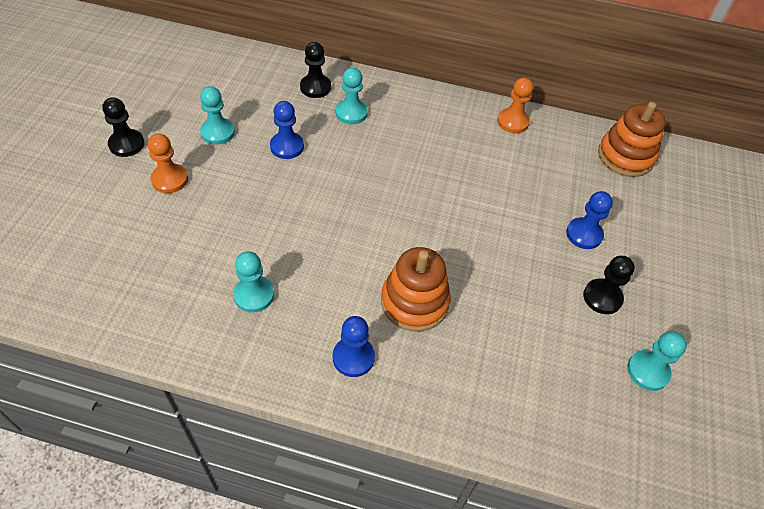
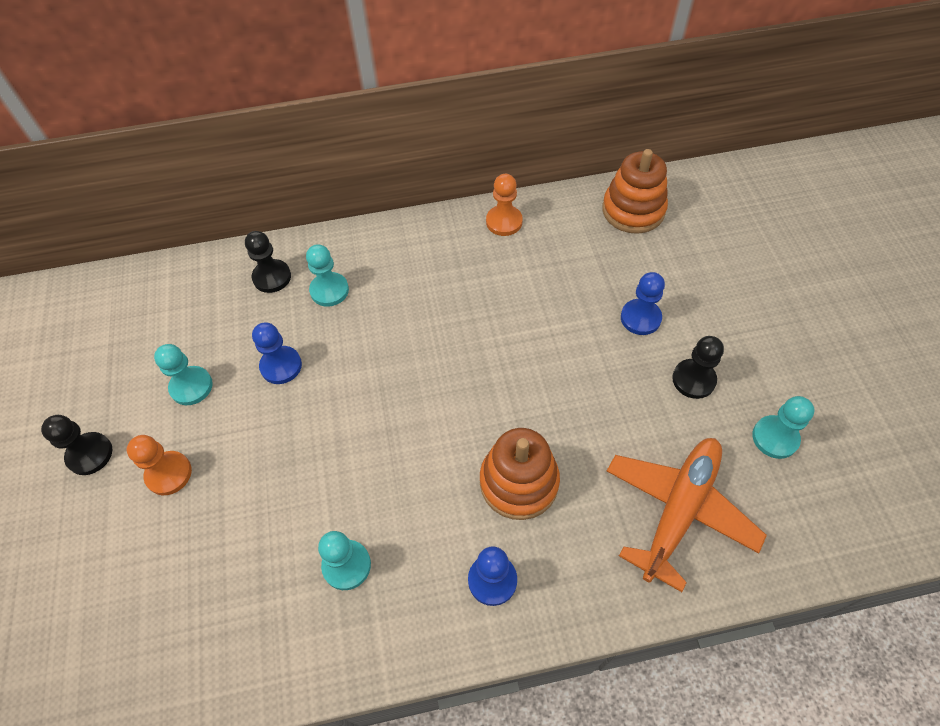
camera: 20 degrees left, 5 degrees up
(532, 383) = (679, 510): none -> orange plane

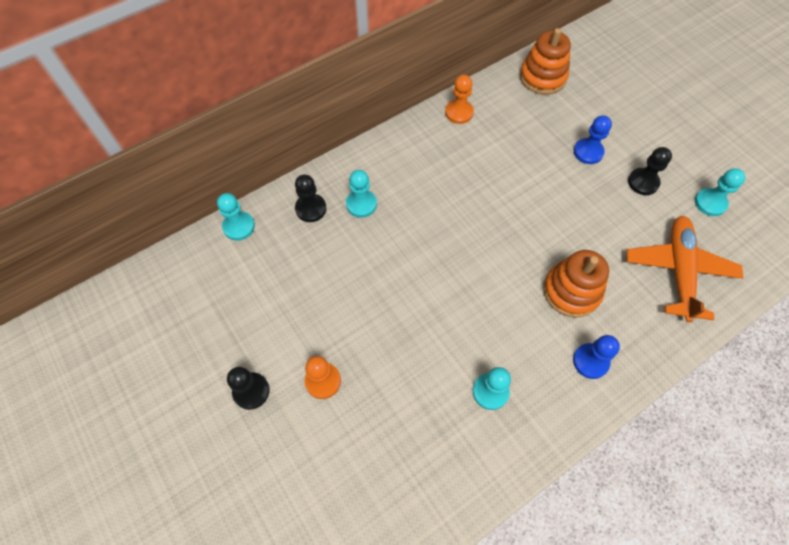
camera: 25 degrees left, 5 degrees up
(191, 386) = (299, 312): turquoise pawn -> turquoise pawn (239, 226)
(281, 366) = (359, 272): blue pawn -> none

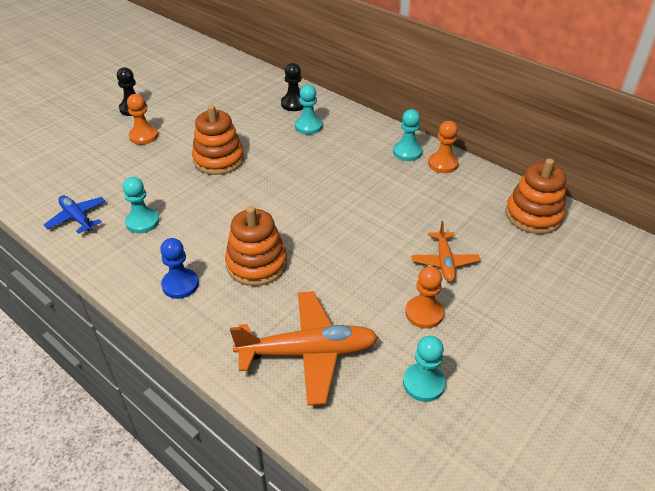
camera: 75 degrees right, 20 degrees down
(239, 226) = (265, 77): turquoise pawn -> turquoise pawn (407, 152)
(397, 302) = (219, 160): none -> orange stacking toy
(468, 465) = (77, 218): none -> blue plane
(588, 152) = (444, 262): blue pawn -> orange plane
(643, 182) = (424, 313): black pawn -> orange pawn

